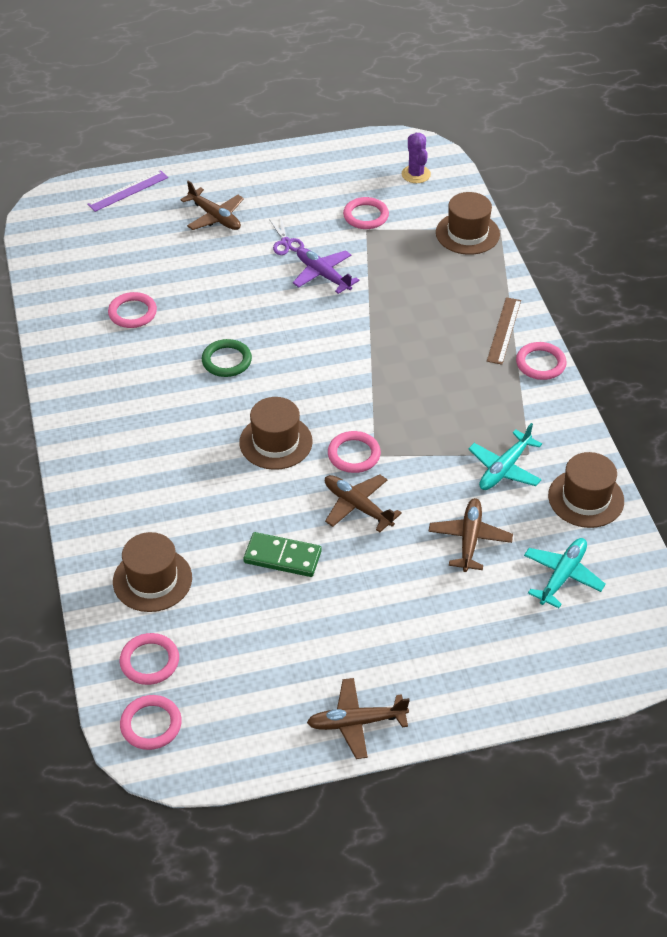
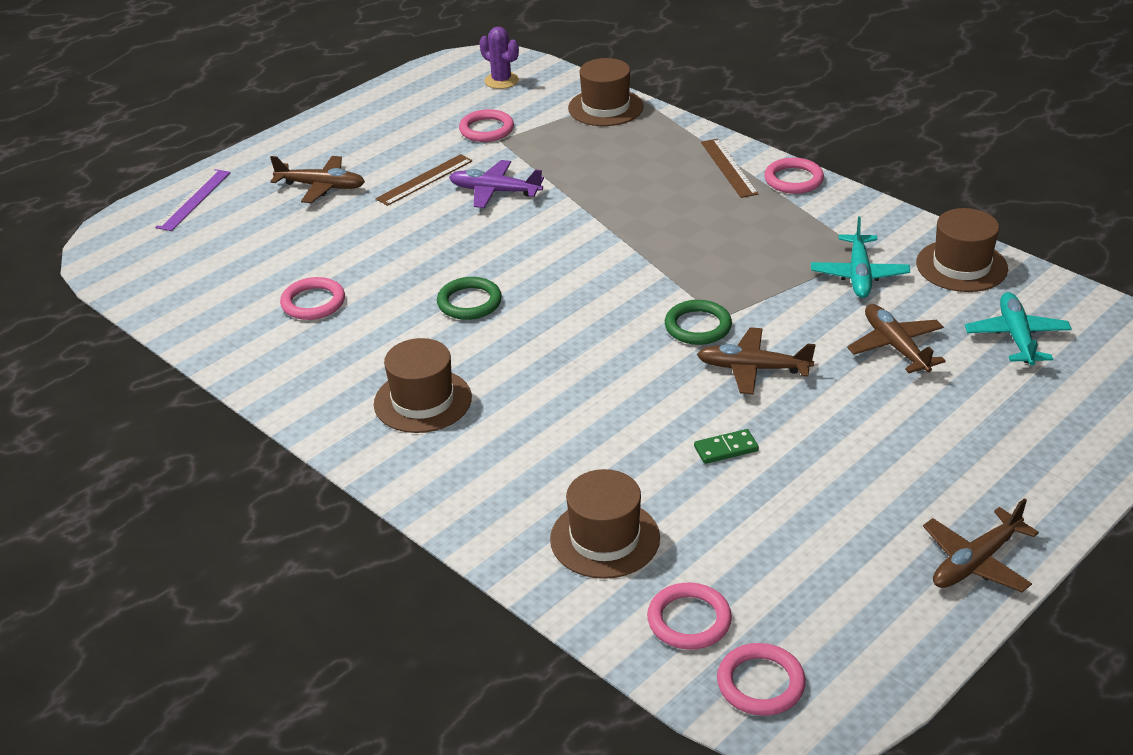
camera: 30 degrees left, 10 degrees down
(276, 442) = (603, 350): brown hat -> brown hat (422, 401)
(282, 557) = (726, 449): green domino -> green domino, size x0.62
(286, 242) = (425, 180): purple scissors -> brown ruler
(354, 454) = (698, 326): pink ring -> green ring

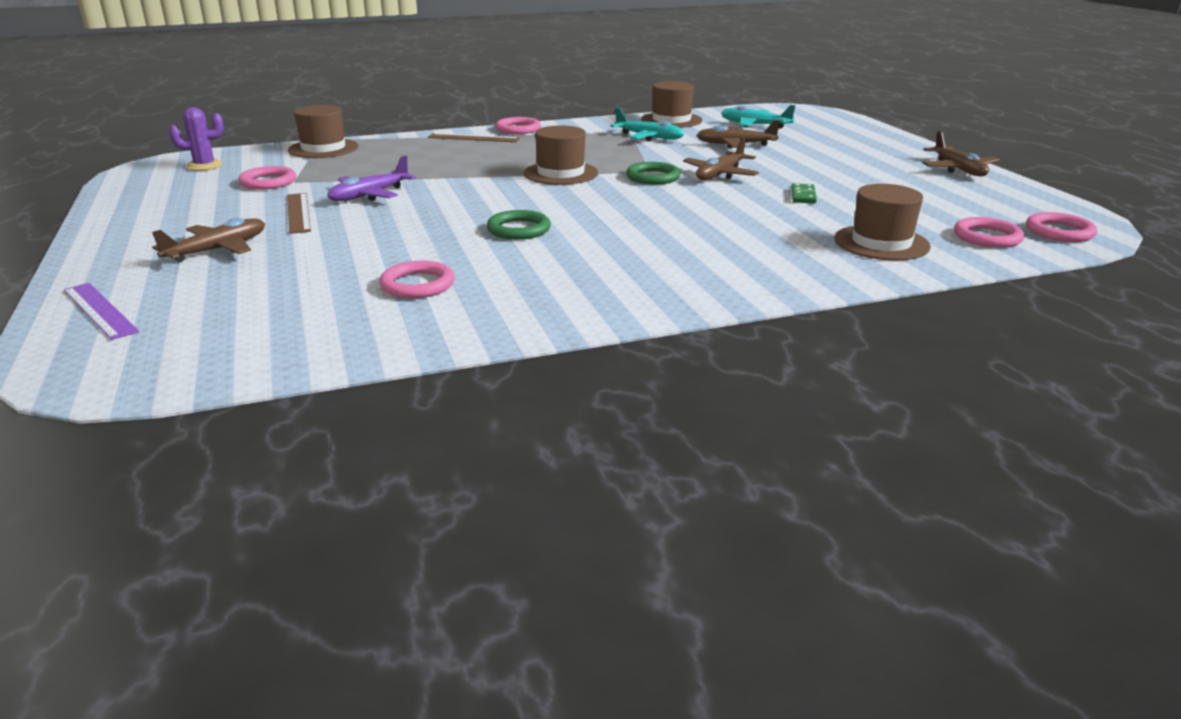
camera: 65 degrees left, 10 degrees down
(422, 401) = (641, 268): brown hat -> brown hat (561, 173)

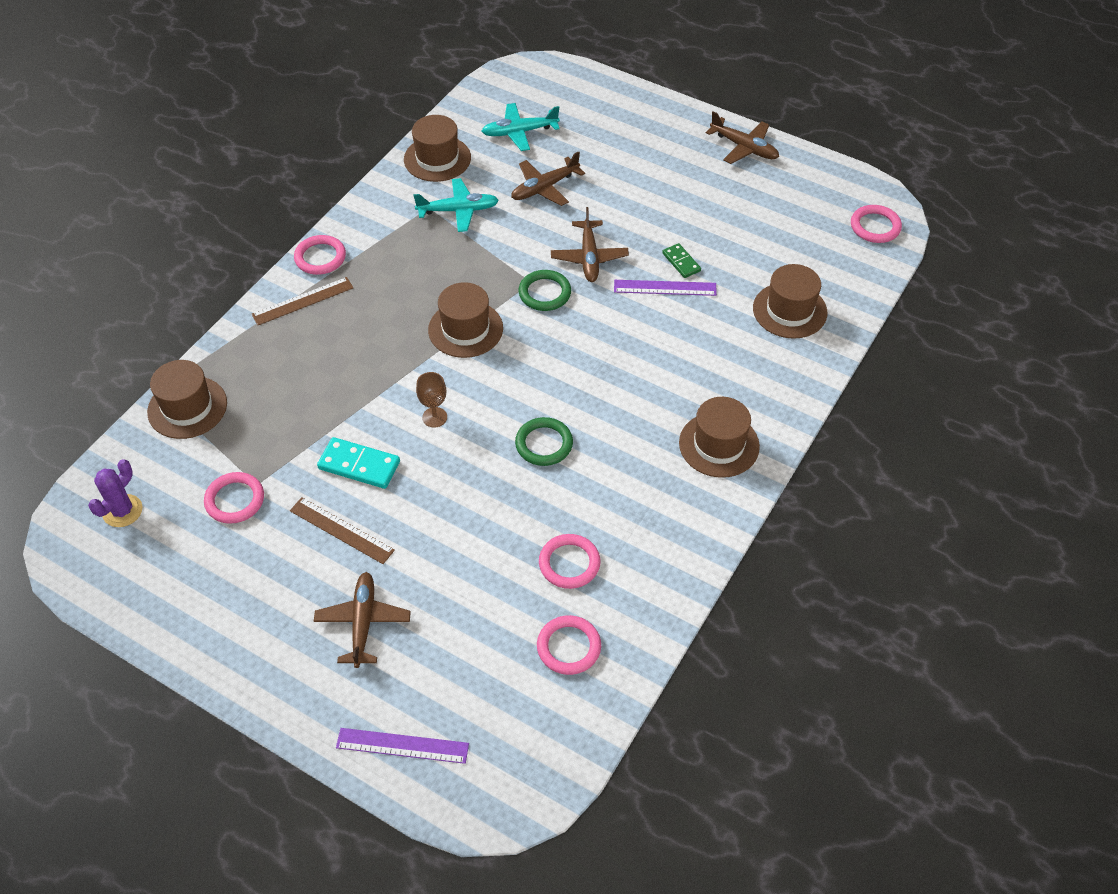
camera: 40 degrees left, 25 degrees up
(370, 195) = (359, 465): purple plane -> turquoise domino
(462, 195) = (434, 417): none -> brown goblet
(677, 280) = (719, 445): none -> brown hat
(765, 201) = (665, 288): none -> purple ruler
(987, 237) = (842, 261): pink ring -> pink ring (569, 647)

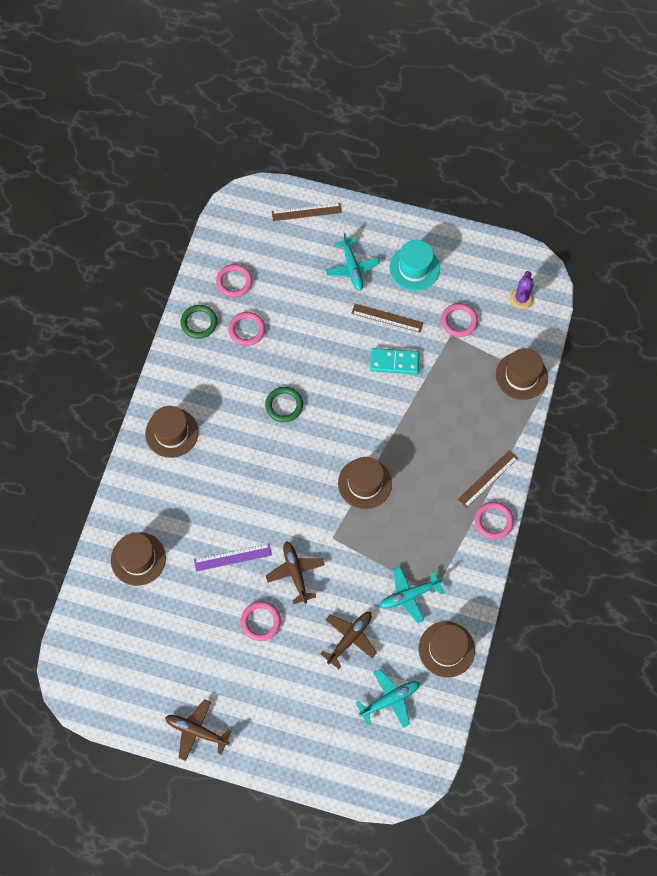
camera: 165 degrees right, 15 degrees up
(261, 598) = (414, 268): none -> turquoise hat
(363, 623) = (352, 268): brown plane -> turquoise plane
(402, 746) = (306, 212): purple ruler -> brown ruler
(434, 417) = (360, 408): brown goblet -> none
(544, 293) = (319, 530): green ring -> green ring (199, 323)
(681, 262) = (225, 586): green domino -> none
(875, 226) = (80, 663): pink ring -> pink ring (260, 621)

